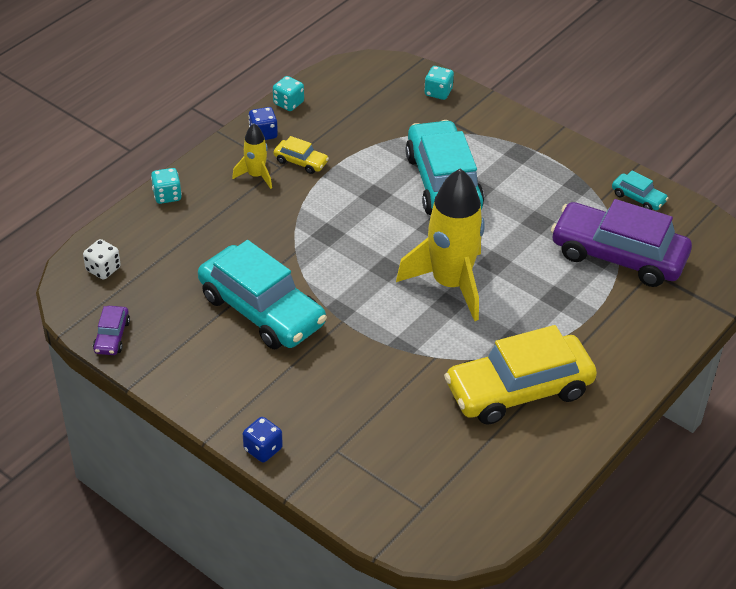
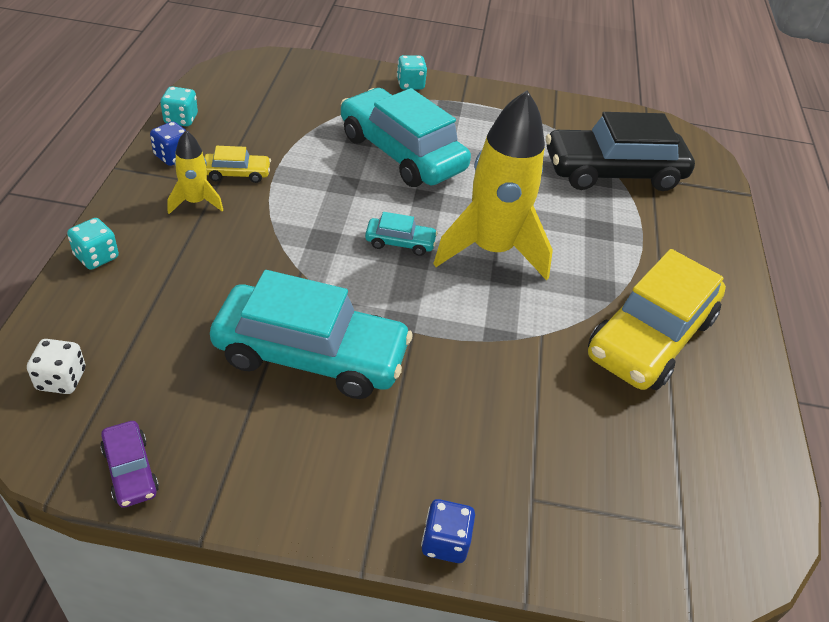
camera: 35 degrees left, 0 degrees up
(438, 92) = (330, 73): turquoise dice -> turquoise dice (410, 84)
(618, 255) = (613, 172): purple car -> black car
(638, 198) = (582, 118): turquoise car -> turquoise car (400, 243)

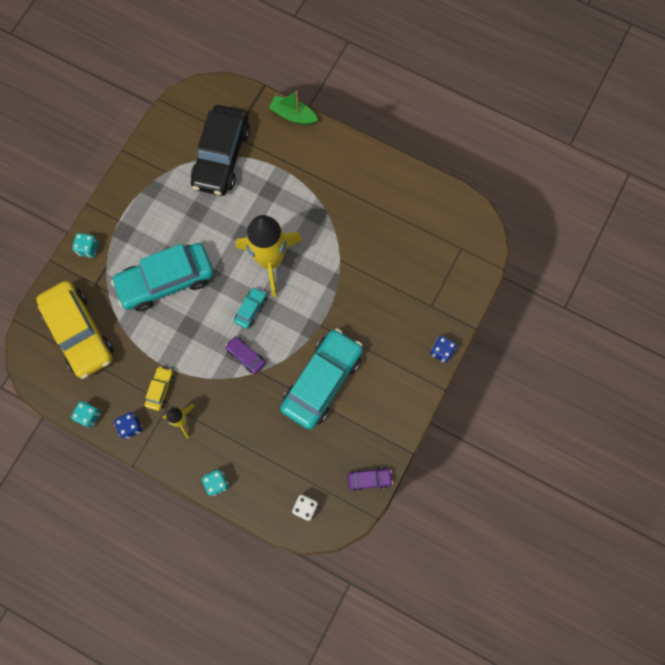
camera: 65 degrees left, 30 degrees up
(321, 251) = (245, 356): none -> purple car
(650, 337) = (356, 205): yellow car -> yellow car (79, 333)
(733, 232) = (293, 115): none -> green boat

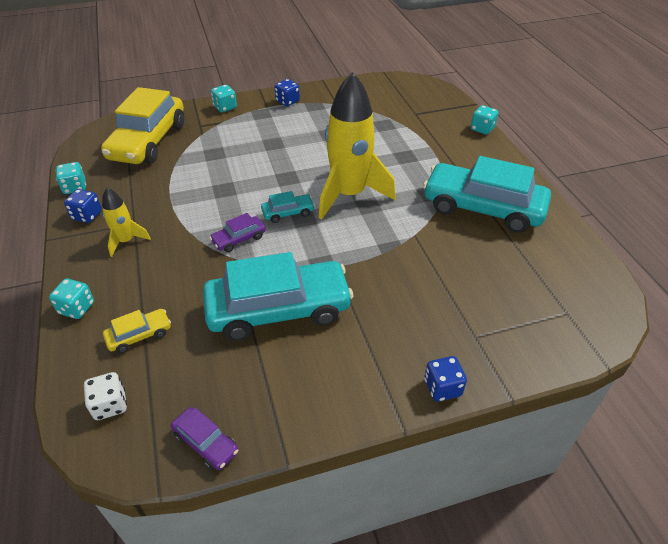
camera: 45 degrees right, 30 degrees down
(127, 201) = (287, 101): none -> blue dice
(160, 389) = (143, 210): yellow car -> yellow car (139, 335)
(166, 280) = (249, 154): turquoise car -> turquoise car (483, 208)
(221, 156) = (390, 118): black car -> none
(245, 356) = (239, 239): purple car -> purple car turned 120 degrees counterclockwise
(293, 115) = (482, 129): green boat -> turquoise dice

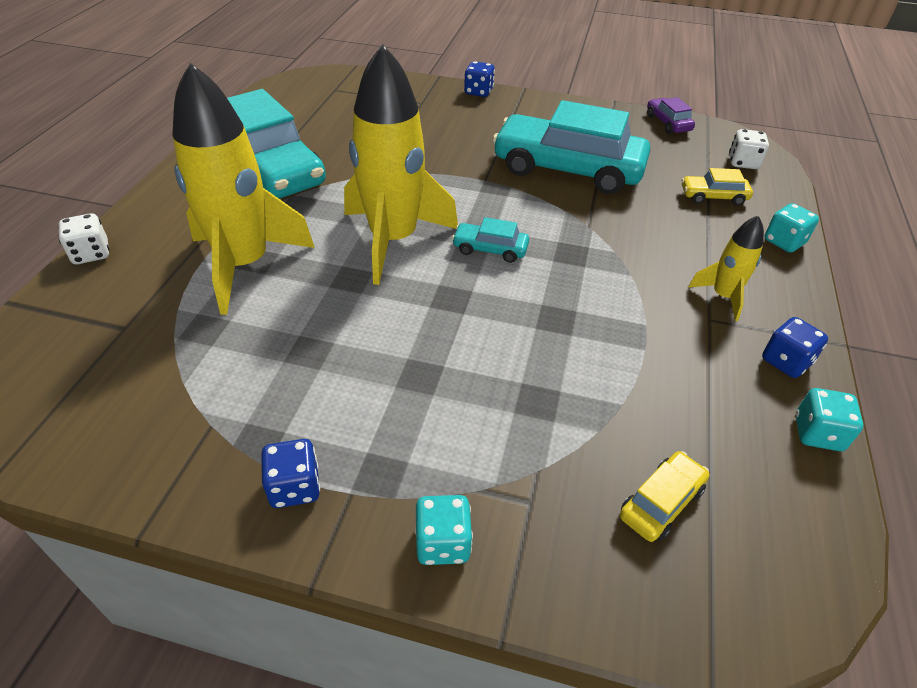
camera: 150 degrees left, 0 degrees up
(148, 141) = (661, 503): yellow car -> yellow car, size x0.43
(239, 239) = (571, 243): purple car -> none
(407, 152) = (245, 265): none -> yellow rocket
(482, 129) = (91, 254): turquoise dice -> white dice

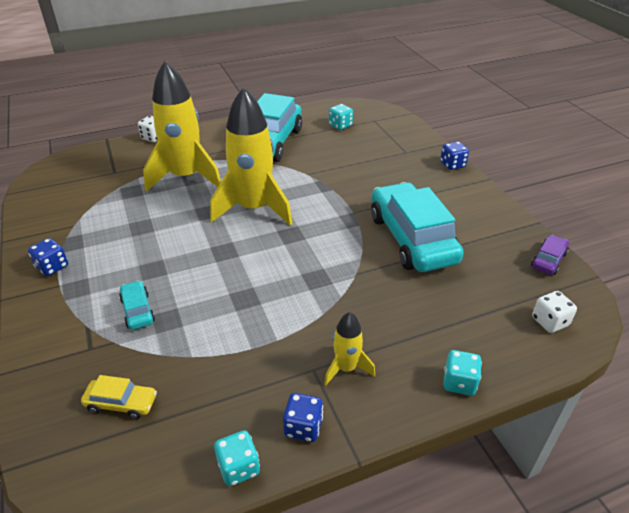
camera: 55 degrees right, 5 degrees down
(443, 543) = (45, 328): turquoise dice -> turquoise dice (340, 125)
(490, 249) = (284, 245): turquoise car -> turquoise car (138, 310)
(713, 196) = (472, 321): yellow car -> none

